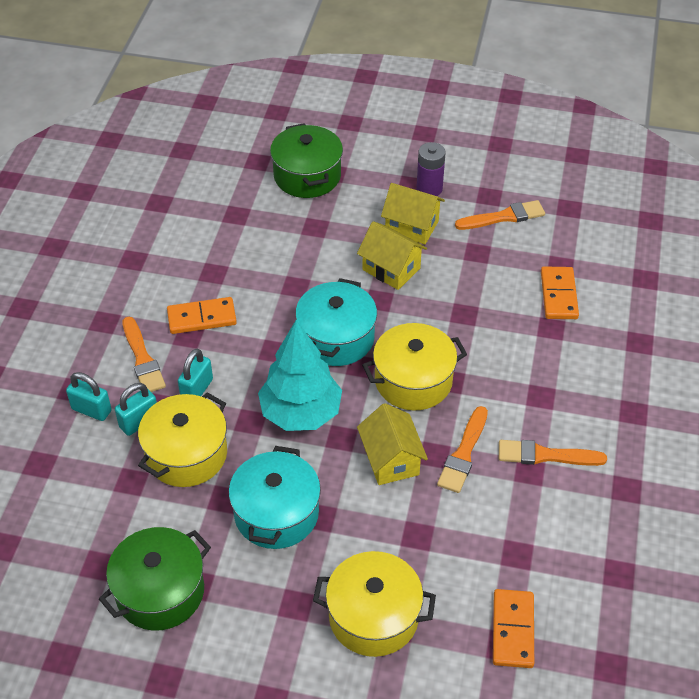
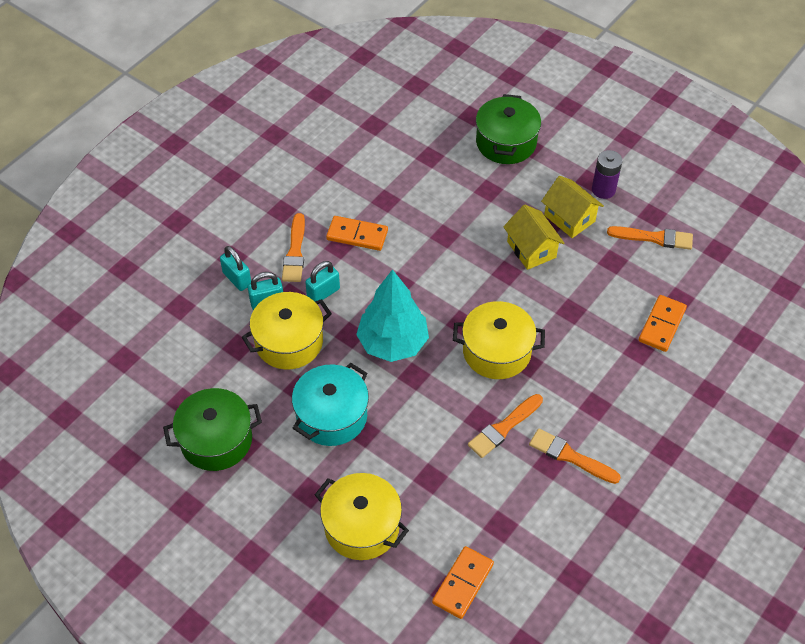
camera: 25 degrees right, 5 degrees up
(336, 338) = (454, 292): turquoise pot -> none
(391, 460) = (443, 409): yellow house -> none

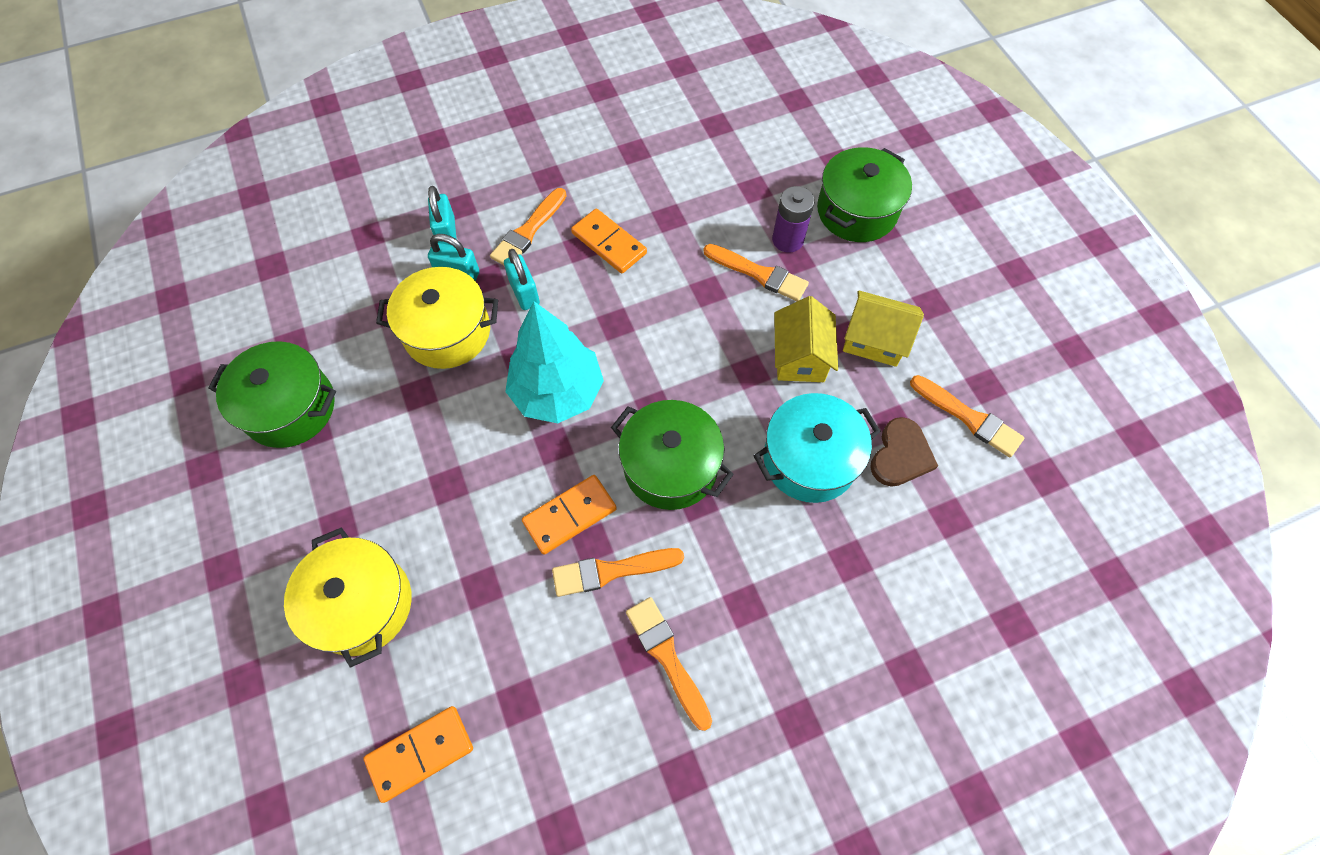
camera: 30 degrees right, 10 degrees up
(323, 293) = (524, 293): turquoise padlock -> turquoise padlock turned 75 degrees clockwise
(332, 416) = (428, 445): turquoise pot -> turquoise pot (809, 459)
(470, 210) = (759, 274): none -> orange brush
(497, 351) = (670, 466): yellow pot -> green pot
(569, 218) = (874, 340): yellow house -> yellow house turned 60 degrees counterclockwise
(603, 190) = (941, 324): purple battery -> purple battery (787, 240)
(629, 278) = (900, 455): none -> brown heart
(662, 325) = (904, 541): orange domino -> orange domino (569, 515)

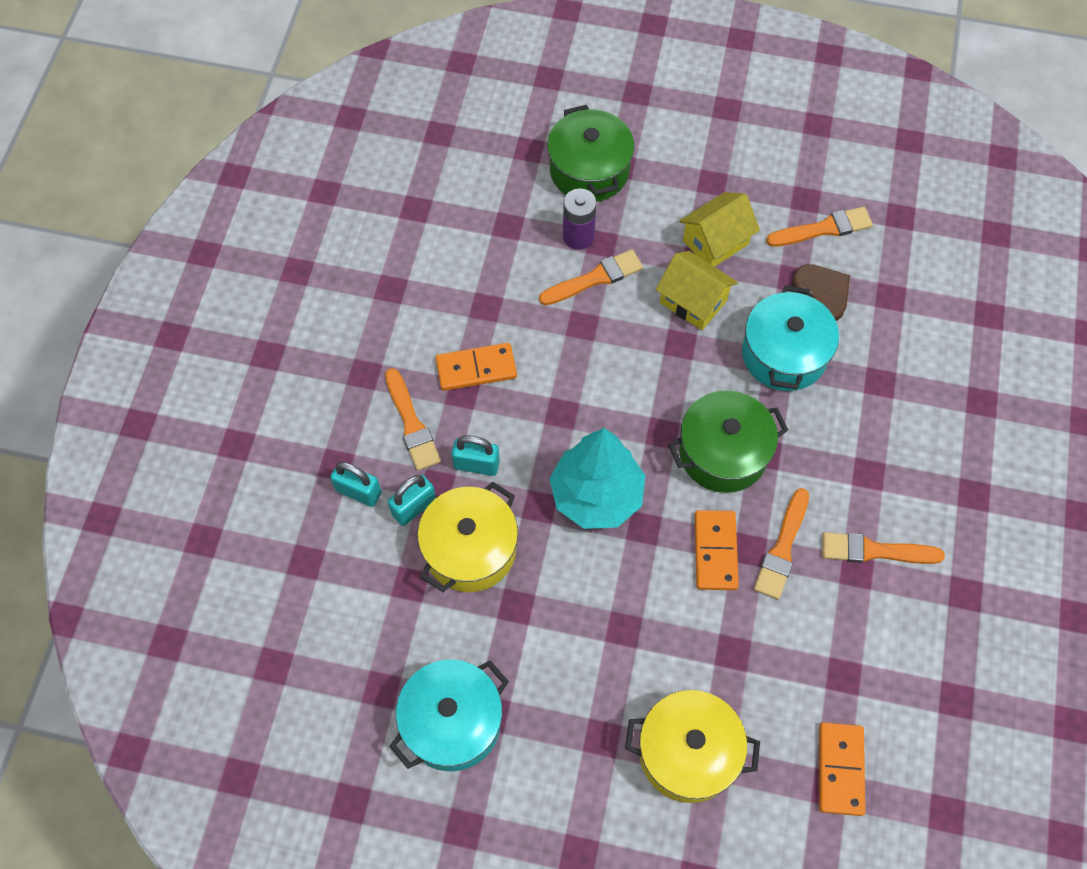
camera: 55 degrees left, 0 degrees up
(290, 407) = (452, 722): green pot -> turquoise pot

